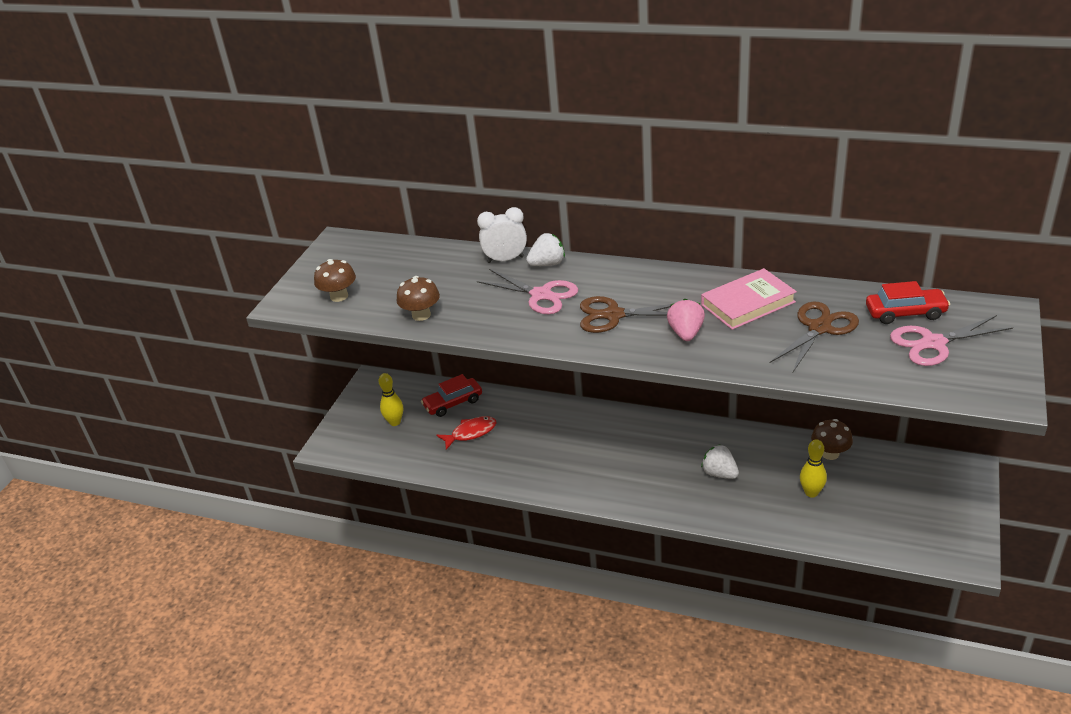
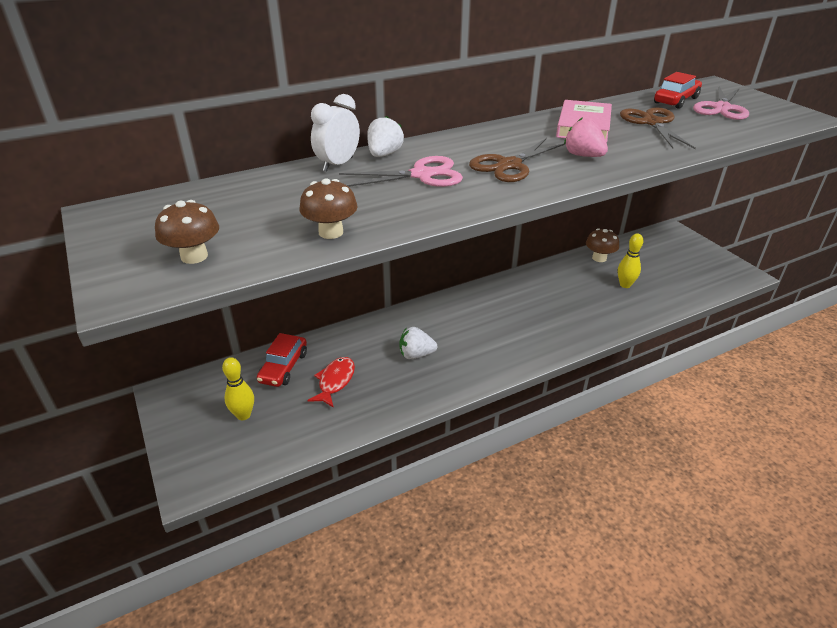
camera: 50 degrees left, 0 degrees up
(719, 473) = (560, 304): white strawberry -> white strawberry (416, 355)

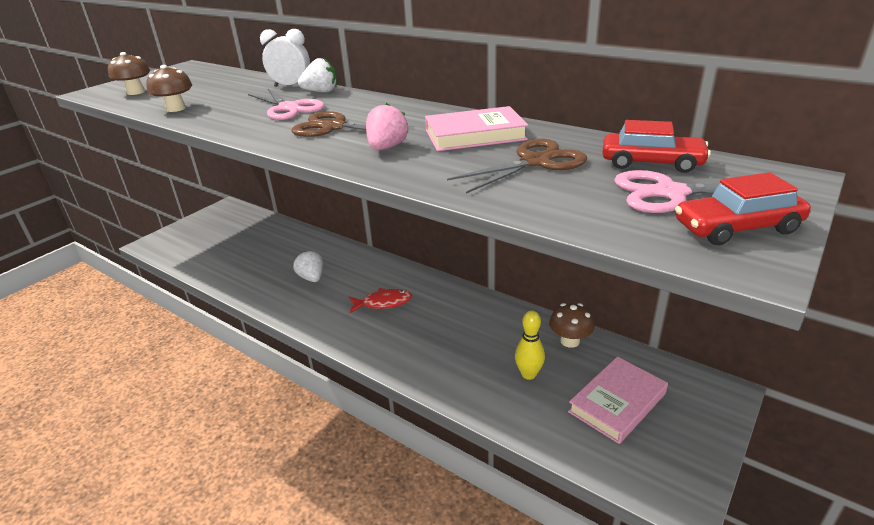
camera: 65 degrees right, 5 degrees down
(243, 415) = (214, 236): yellow bowling pin -> none
(283, 367) = (268, 232): red car -> red car (736, 228)
(335, 381) = (262, 255): red fish -> red fish (383, 303)
(666, 264) = (617, 402): none -> pink book

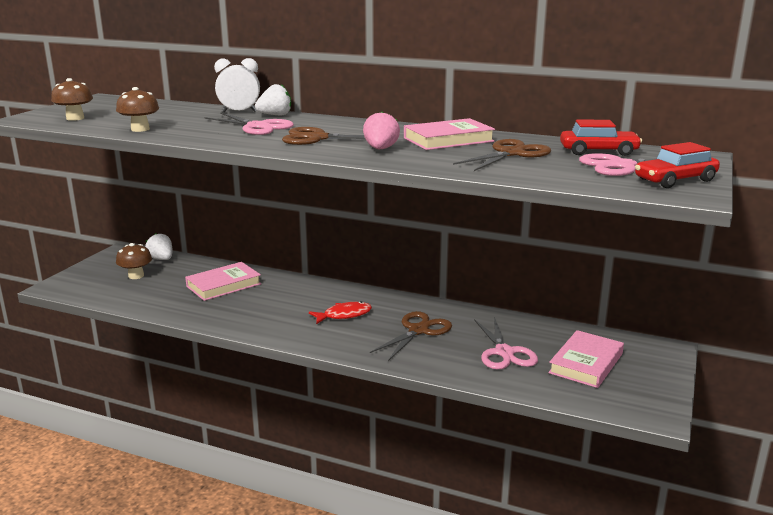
camera: 15 degrees left, 10 degrees down
(290, 254) = (224, 285): none -> pink book
(311, 278) = (259, 302): white strawberry -> white strawberry (161, 259)
(448, 331) = (418, 330): none -> brown scissors
(528, 374) = (504, 352): yellow bowling pin -> pink scissors
(570, 341) = (530, 328): brown mushroom -> brown mushroom (136, 276)

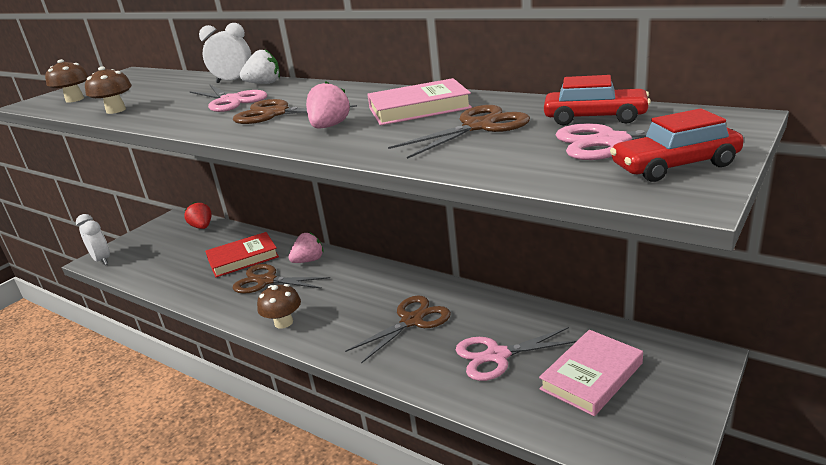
camera: 15 degrees right, 5 degrees up
(63, 287) = (102, 260): none -> white clock
(136, 276) = (170, 247): brown mushroom -> brown mushroom (283, 322)
(161, 259) = (202, 227): white strawberry -> red strawberry
(224, 285) = (243, 258): pink book -> red book
(260, 303) = (267, 281): none -> brown scissors
(294, 287) = (309, 260): none -> pink strawberry
(344, 315) = (342, 298): red fish -> none
(504, 352) = (497, 356): pink scissors -> pink scissors turned 75 degrees clockwise

